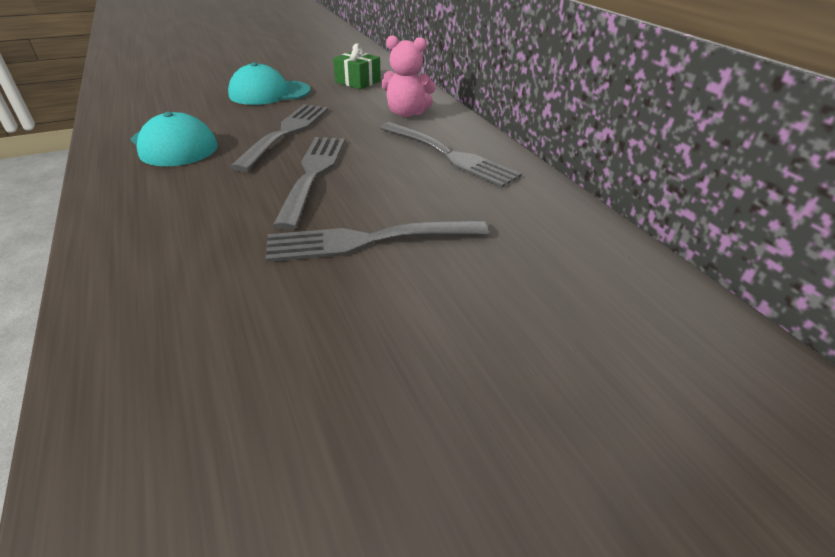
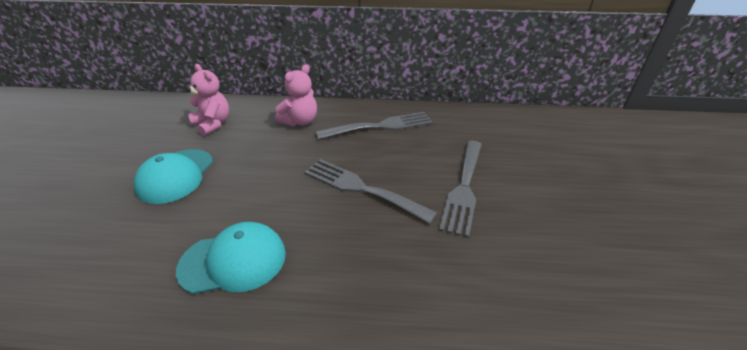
camera: 60 degrees left, 0 degrees up
(286, 132) = (276, 185): grey fork -> none
(357, 82) = (213, 124): green gift -> pink teddy bear

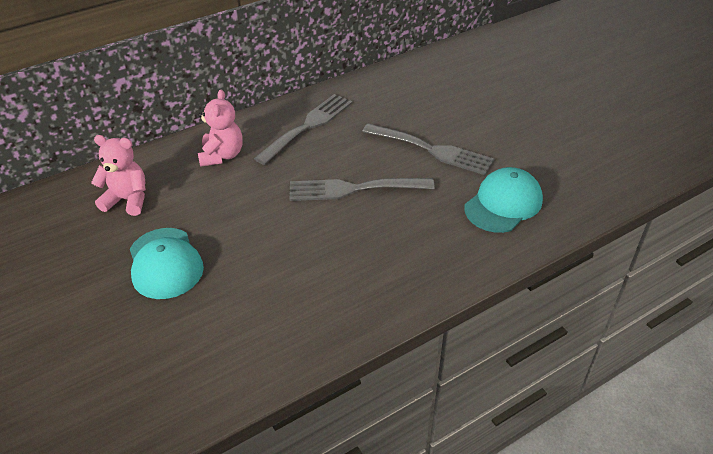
camera: 35 degrees left, 5 degrees up
(233, 261) = (316, 292): turquoise cap -> turquoise cap (503, 204)
(464, 188) = (432, 150): grey fork -> grey fork turned 45 degrees counterclockwise

